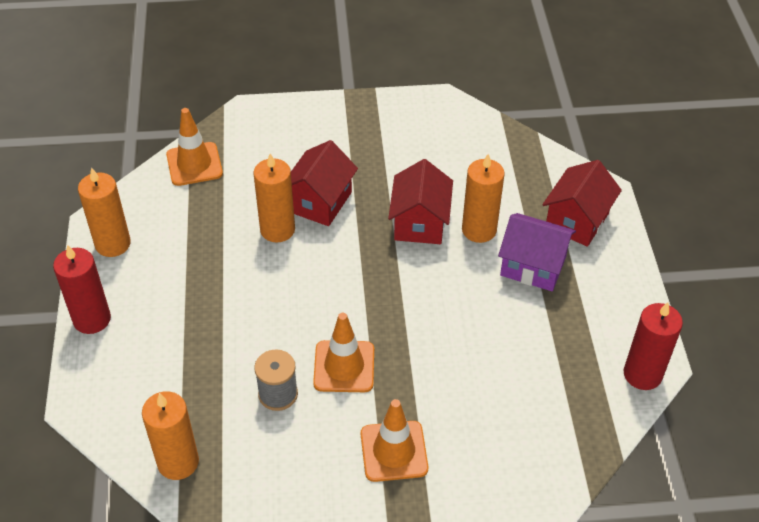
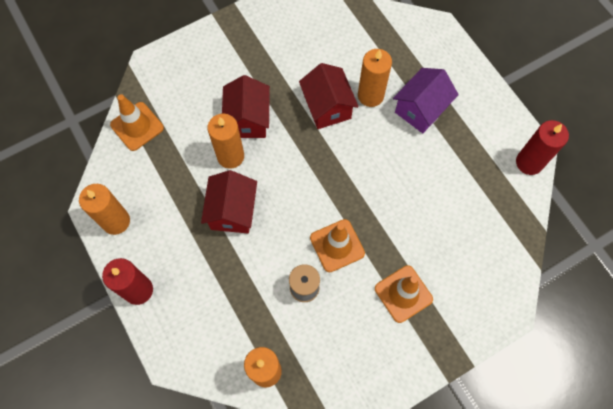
camera: 25 degrees left, 20 degrees up
(533, 266) = (421, 109): purple house -> purple house turned 45 degrees counterclockwise
(577, 220) = (431, 60): red house -> red house (232, 211)

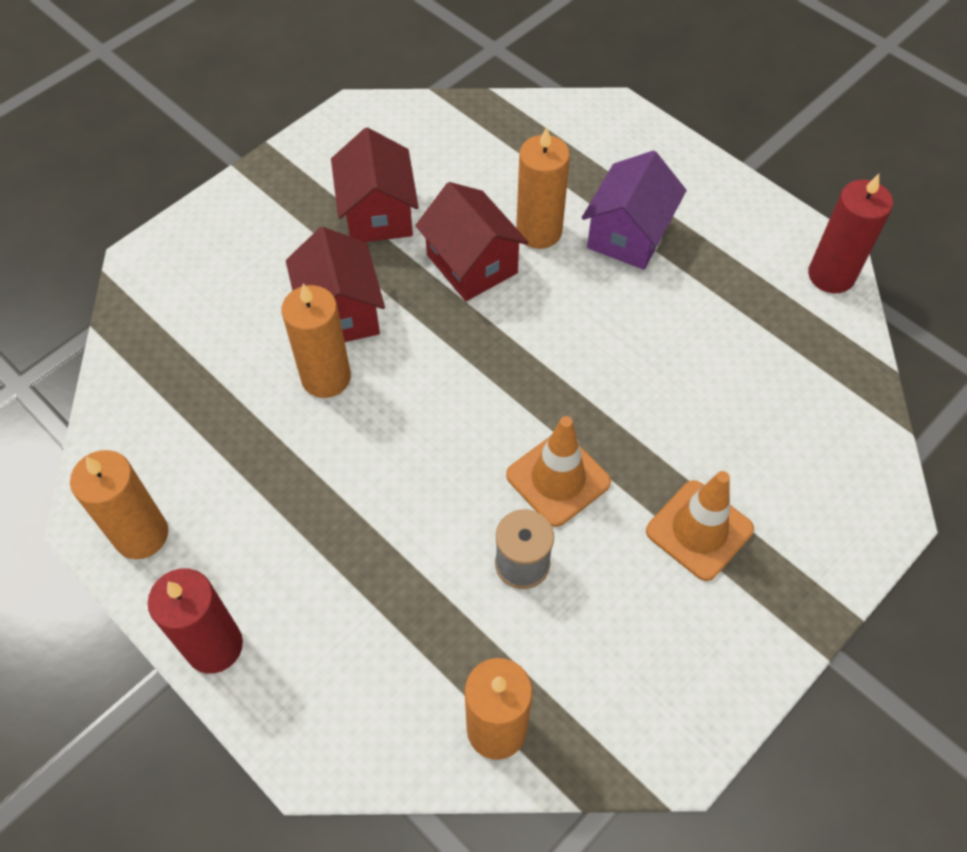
camera: 15 degrees left, 10 degrees down
(137, 126) = (143, 367): orange traffic cone -> none
(232, 211) = (355, 466): red house -> red house (378, 214)

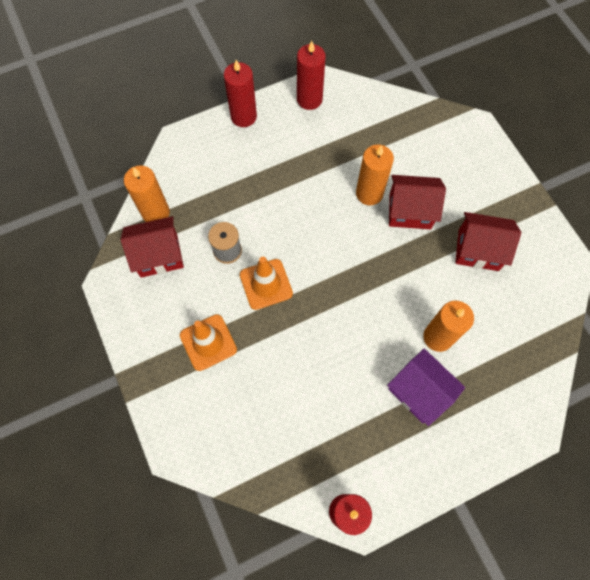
camera: 110 degrees right, 10 degrees up
(141, 535) = (309, 99): orange candle -> red candle
(472, 264) = (423, 289): red house -> red house (159, 255)

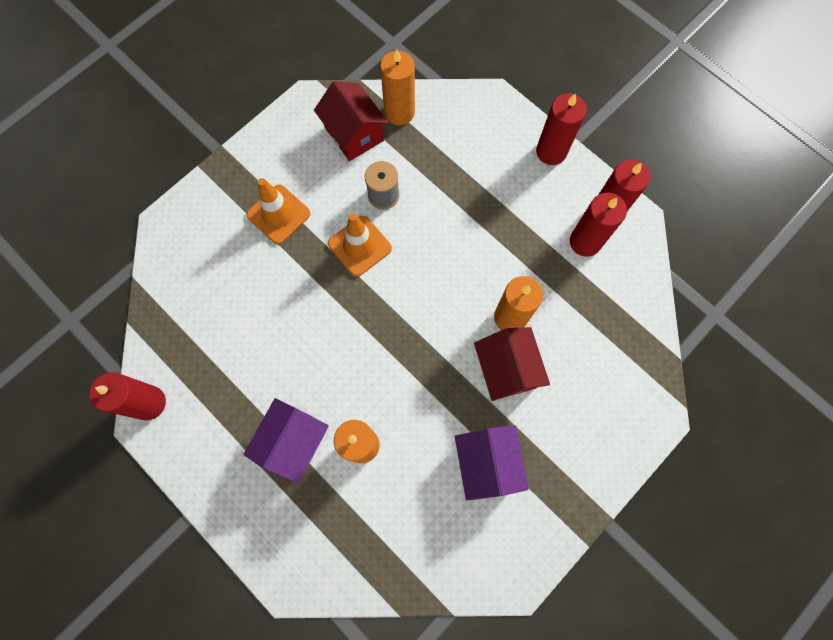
camera: 70 degrees right, 5 degrees up
(328, 122) = (585, 242): none -> red candle
(478, 250) = (487, 463): red house -> purple house

